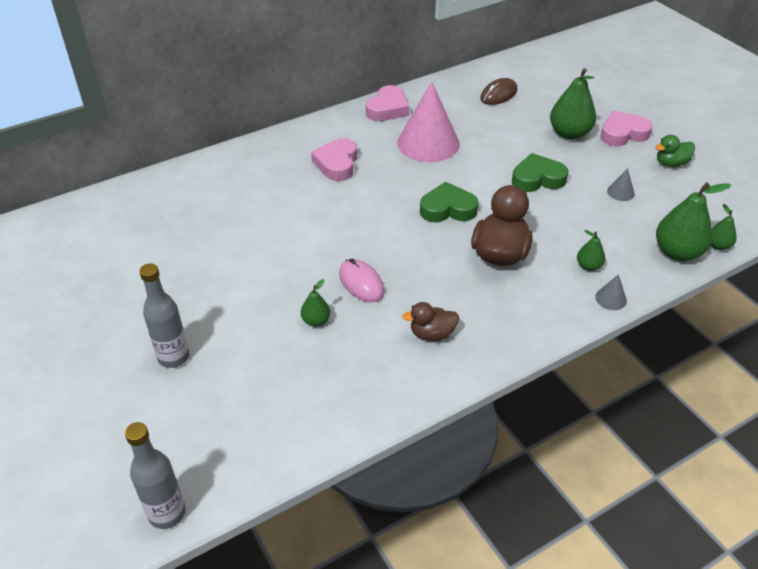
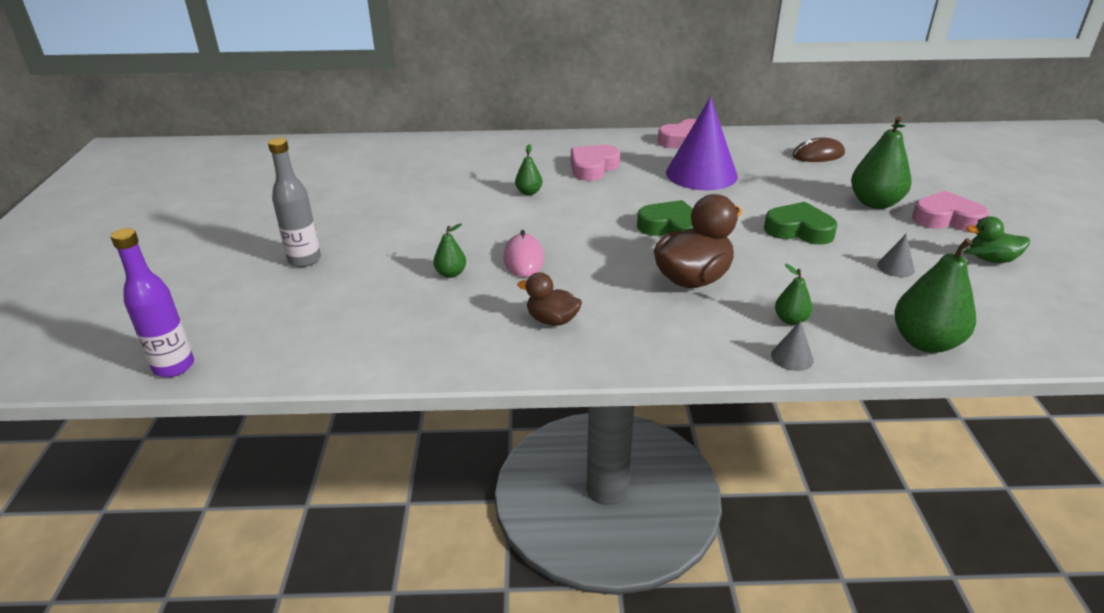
camera: 30 degrees right, 10 degrees down
(167, 513) = (174, 366): grey bottle -> purple bottle
(428, 143) = (701, 174): pink cone -> purple cone
(718, 245) = (993, 353): green pear -> green pear (529, 192)

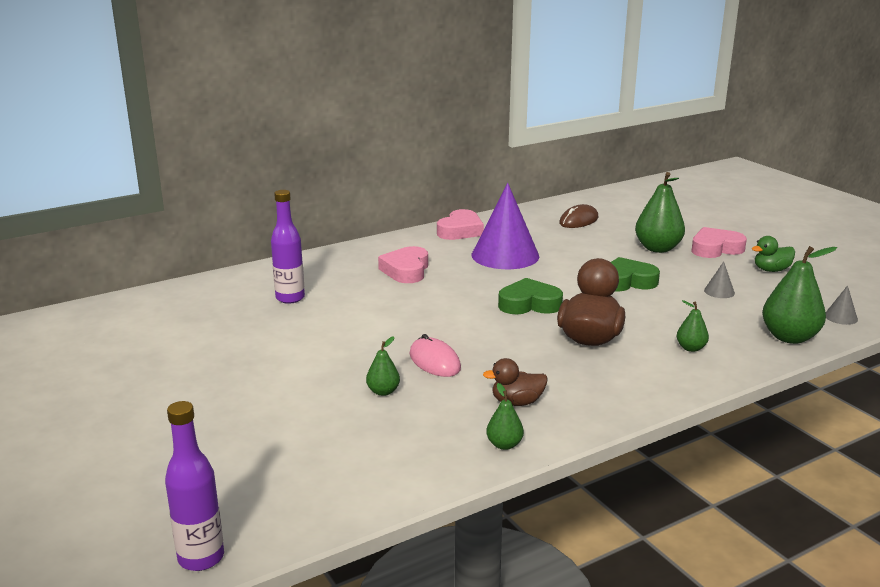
camera: 30 degrees left, 10 degrees down
(304, 260) = (218, 421): grey bottle -> none
(470, 170) = (290, 298): none -> purple bottle
(529, 192) = (372, 305): green pear -> green pear (504, 445)
(792, 357) = (719, 374): grey cone -> grey cone (840, 317)

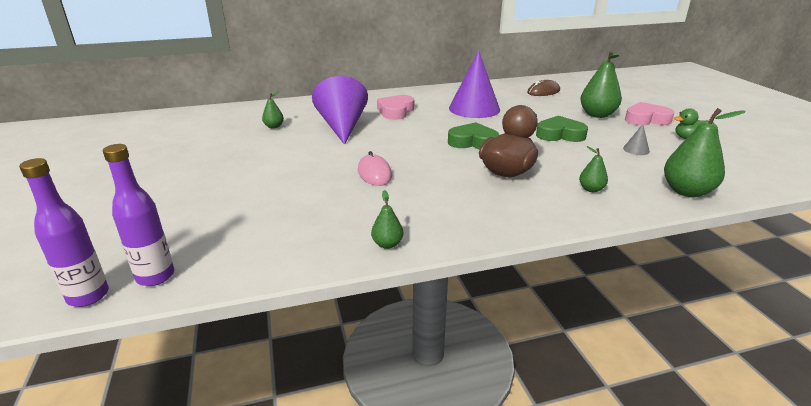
camera: 15 degrees right, 5 degrees up
(290, 298) = (303, 120): purple bottle -> purple bottle (155, 276)
(350, 302) = (342, 127): none -> purple cone
(383, 392) = (321, 190): green pear -> green pear (274, 127)
(460, 231) = (451, 91): pink heart -> none
(517, 402) = (419, 212): brown duck -> none
(840, 317) = (743, 181): grey cone -> none

